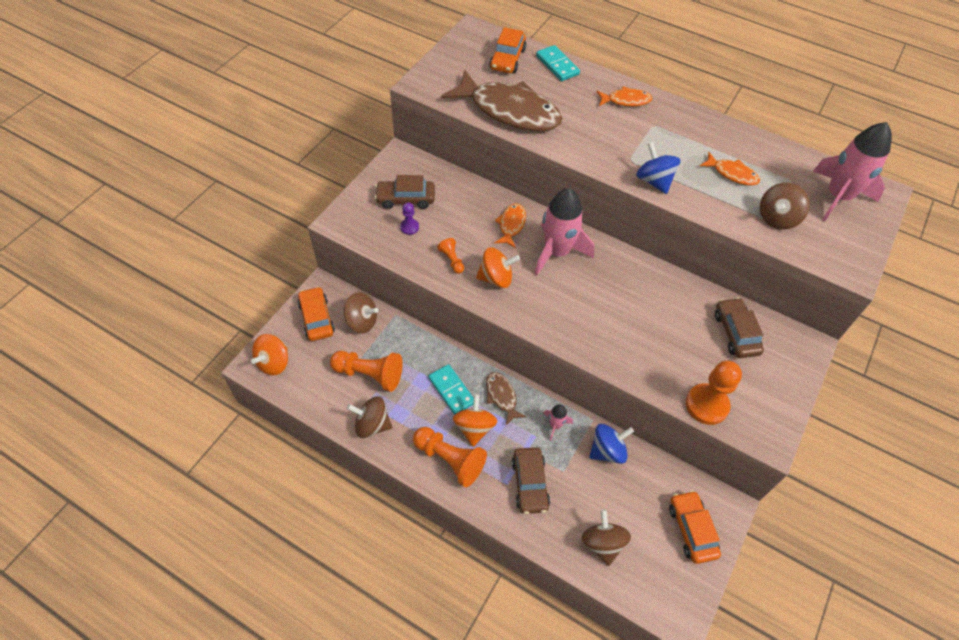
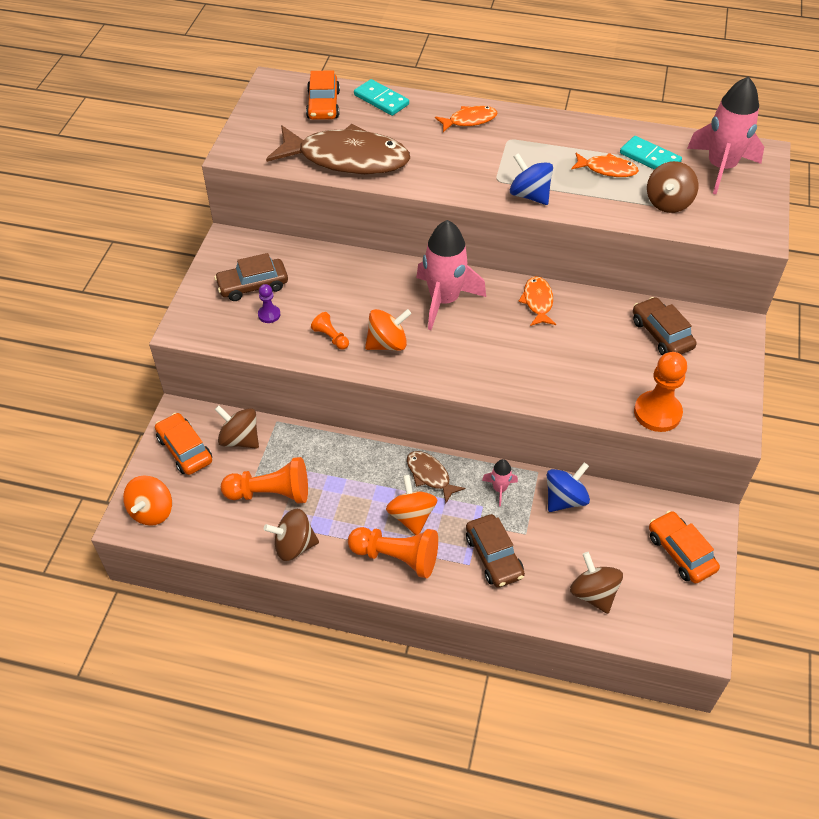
camera: 15 degrees left, 5 degrees down
(362, 322) = (240, 439): brown spinning top -> brown spinning top turned 150 degrees counterclockwise
(451, 390) = (371, 484): turquoise domino -> turquoise domino (650, 158)
(511, 225) = (383, 284): orange fish -> orange fish (537, 302)

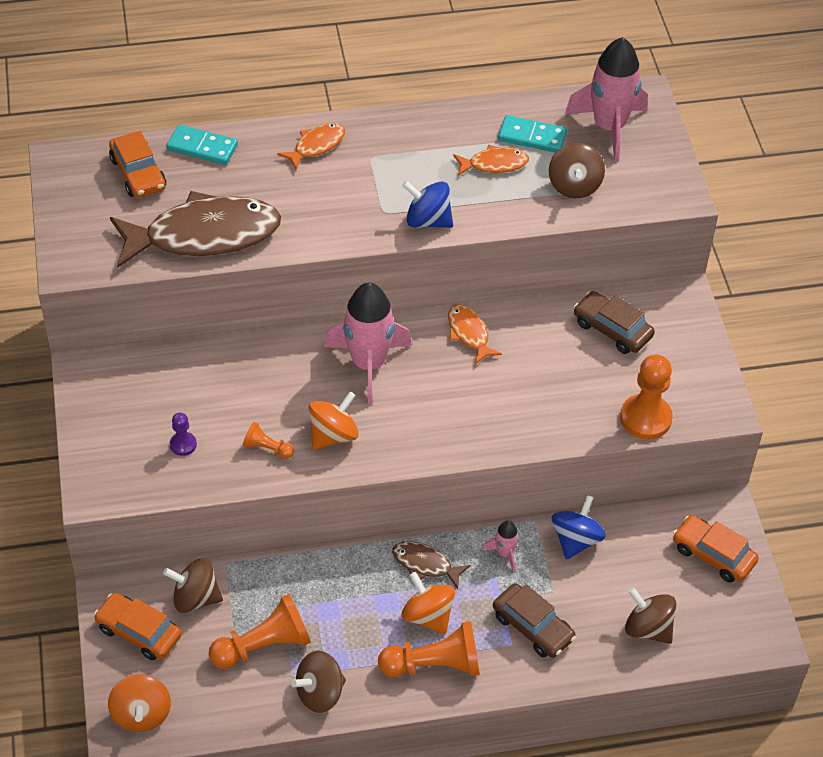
camera: 25 degrees left, 0 degrees up
(253, 285) = (144, 416): brown car -> none

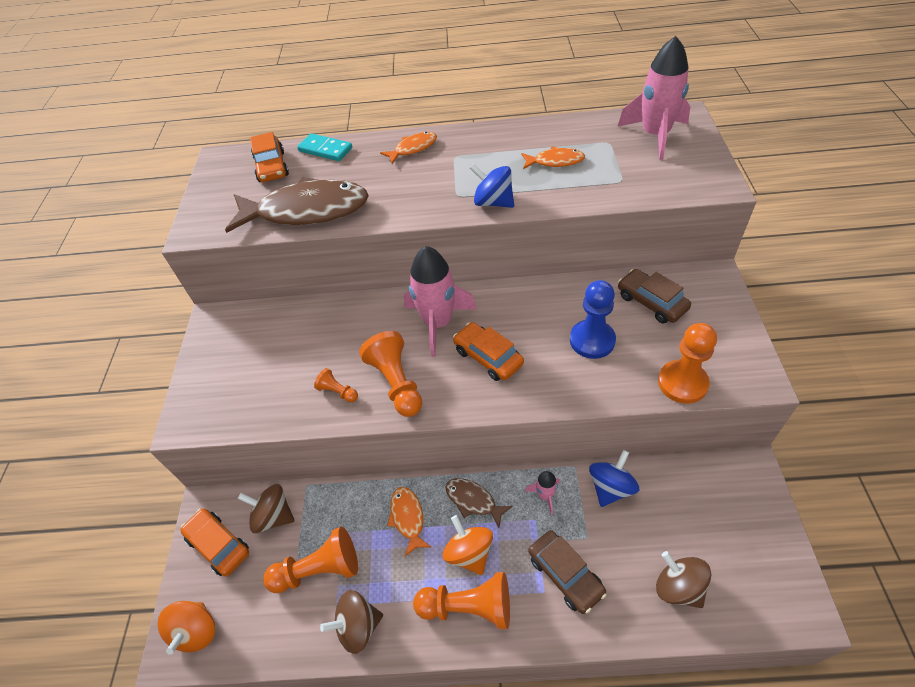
camera: 15 degrees right, 0 degrees up
(183, 444) = (269, 384): purple pawn -> none
(333, 435) = (396, 383): orange spinning top -> orange pawn
(469, 333) = (526, 301): orange fish -> orange fish (408, 518)
(532, 136) = (589, 142): turquoise domino -> none
(548, 376) = (592, 340): none -> blue pawn
(574, 186) = (623, 177): brown spinning top -> none
(713, 555) = (741, 513): orange car -> orange car (488, 357)

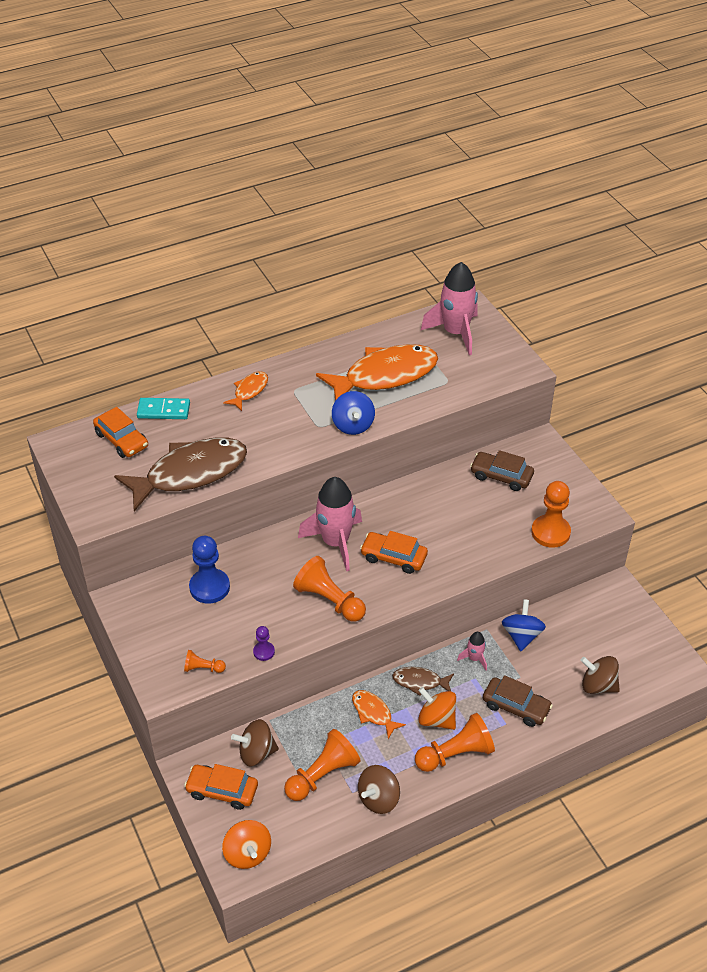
camera: 30 degrees left, 5 degrees down
(299, 417) = (264, 652): none -> purple pawn
(338, 392) = (284, 622): orange pawn -> orange pawn (203, 668)
(493, 202) = (353, 425): blue spinning top -> blue spinning top turned 105 degrees counterclockwise
(555, 161) = (385, 375): orange fish -> orange fish, size x2.16
(592, 340) = (469, 520): blue pawn -> blue pawn (209, 587)

